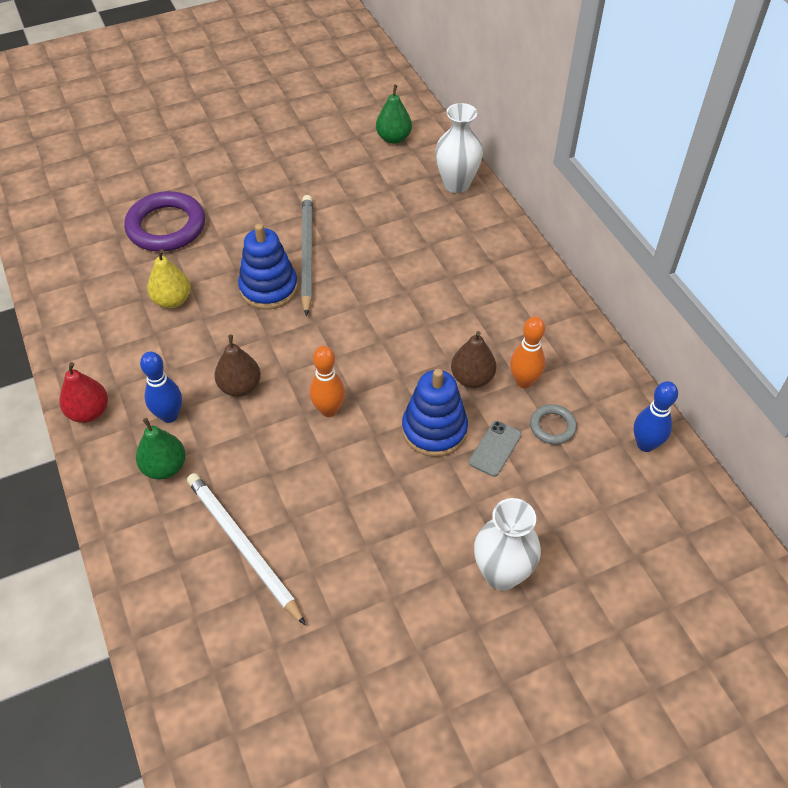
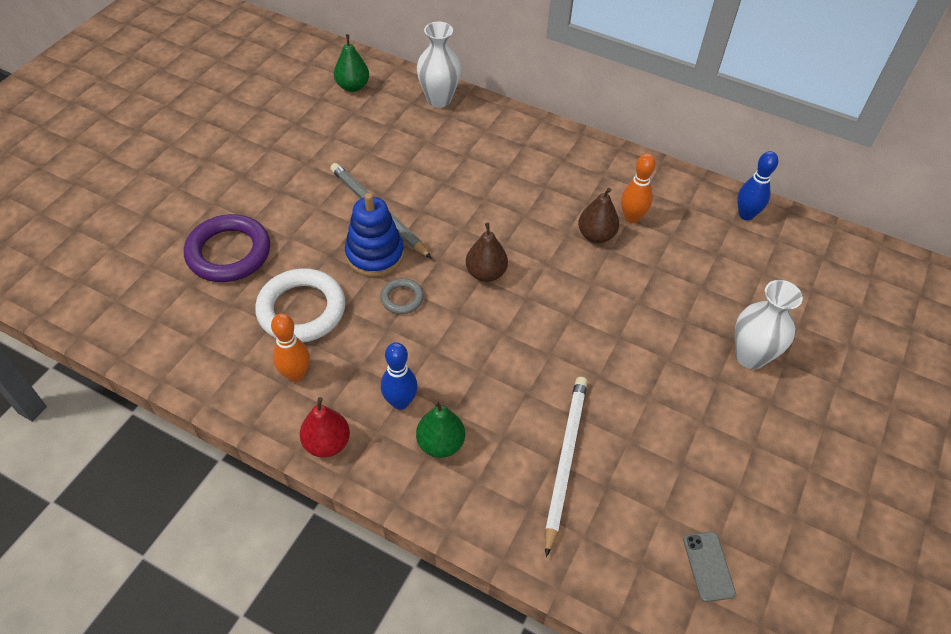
camera: 40 degrees left, 0 degrees up
(172, 300) = (301, 310): yellow pear -> white ring
(240, 387) = (434, 344): brown pear -> brown pear (486, 273)
(243, 546) = (565, 460): white pencil -> white pencil turned 90 degrees clockwise
(329, 410) = (520, 319): orange bowling pin -> orange bowling pin (295, 374)
(434, 430) = (608, 287): blue stacking toy -> none
(495, 448) = (660, 275): grey phone -> grey phone (708, 566)
(552, 426) = (680, 237): grey ring -> grey ring (402, 298)

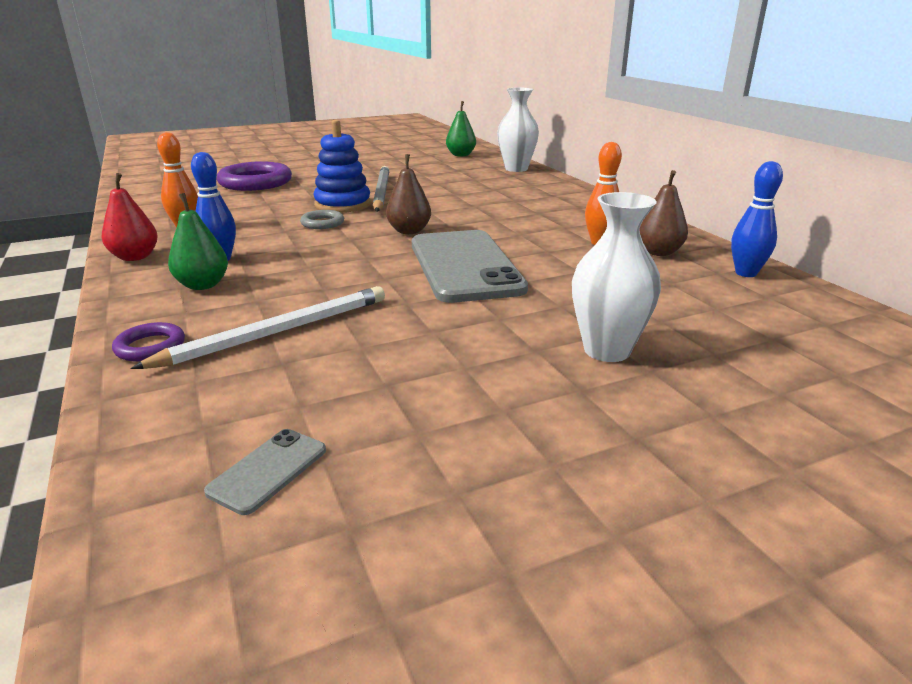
camera: 40 degrees right, 25 degrees down
(301, 310) = (248, 209): white ring -> none
(512, 528) = (150, 347): none -> purple ring
(582, 305) = (465, 266): none -> grey phone
(596, 235) = (545, 241): brown pear -> brown pear (658, 252)

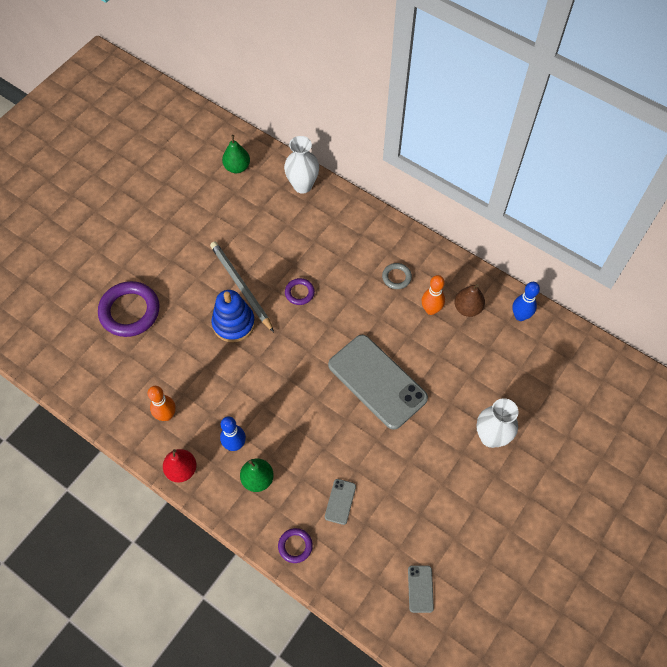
camera: 30 degrees left, 35 degrees up
(277, 332) = (340, 501): white pencil -> grey phone
(322, 223) = (248, 362): grey ring -> grey ring (396, 277)
(409, 231) = (312, 347): brown pear -> none
(440, 205) = (299, 293): none -> purple ring

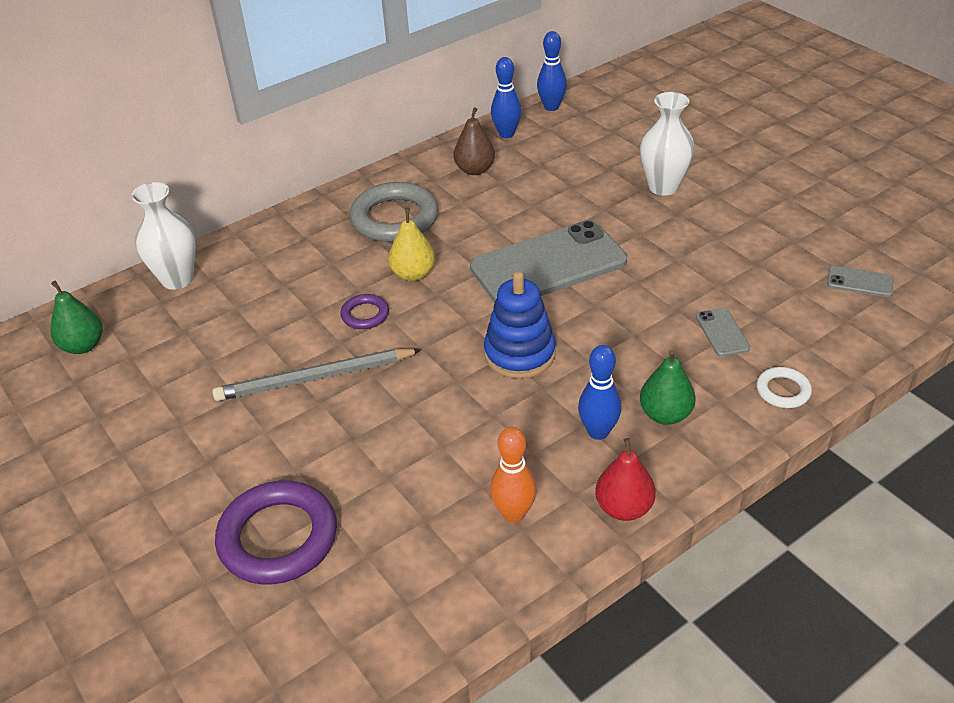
camera: 70 degrees left, 20 degrees down
(233, 323) = (379, 398): blue stacking toy -> blue stacking toy (519, 354)
(295, 546) = (783, 391): purple ring -> white ring
(340, 501) = (722, 332): grey phone -> grey phone turned 45 degrees clockwise
(344, 306) = (413, 274): none -> yellow pear
(396, 277) = (394, 218): grey ring -> grey ring, size x2.02
(431, 310) = (461, 199): orange bowling pin -> none
(569, 337) = (551, 107): none -> blue bowling pin

